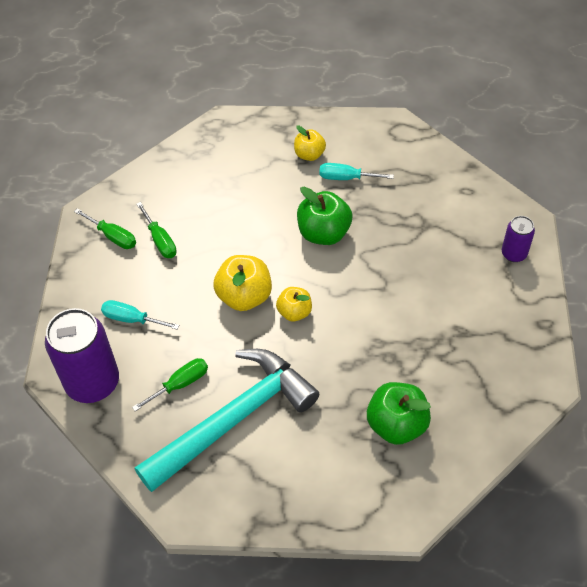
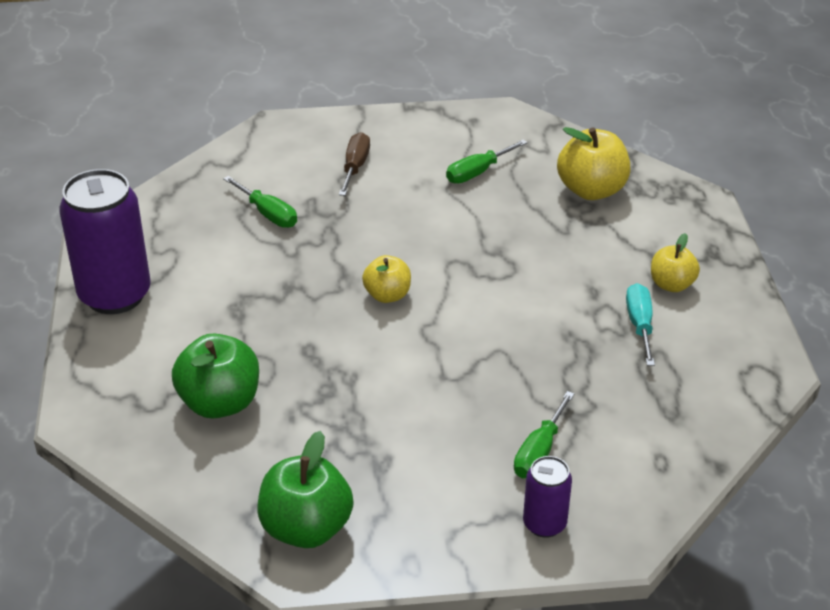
camera: 80 degrees right, 15 degrees down
(92, 382) = (265, 152): purple can -> purple can (115, 295)
(113, 236) = (474, 137): green screwdriver -> green screwdriver (539, 452)
(132, 319) = (355, 167): turquoise screwdriver -> brown screwdriver
(234, 418) = (223, 260): turquoise hammer -> none
(244, 296) = (405, 250): yellow apple -> yellow apple (591, 190)
(324, 233) = (528, 311): green apple -> green apple (306, 528)

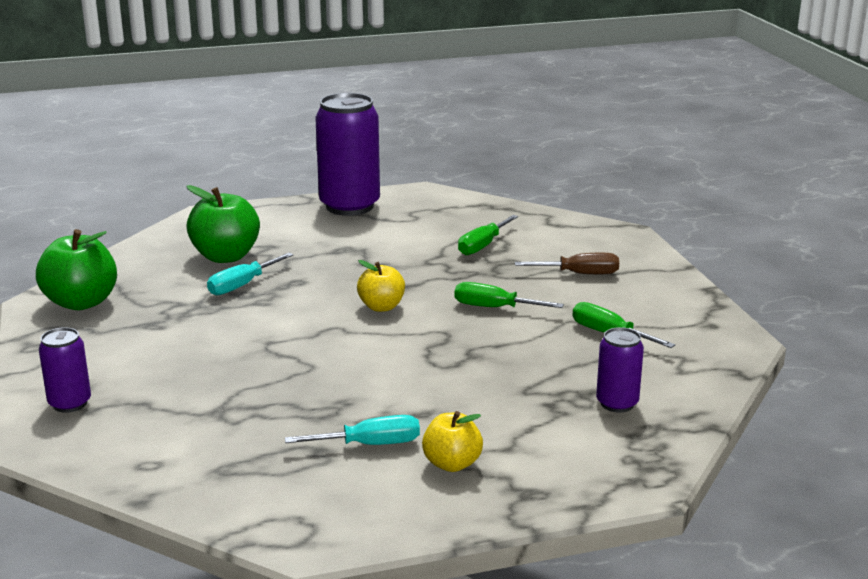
camera: 80 degrees right, 15 degrees down
(304, 391) = (242, 285): none -> turquoise screwdriver
(539, 452) = (165, 395): green screwdriver -> green screwdriver (494, 308)
(591, 190) = (617, 403): yellow apple -> purple can

